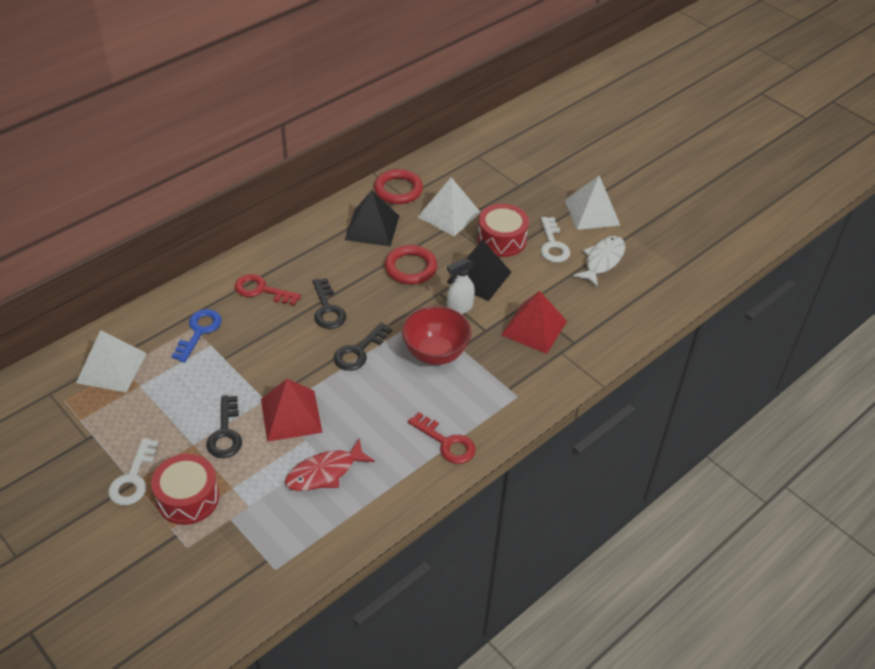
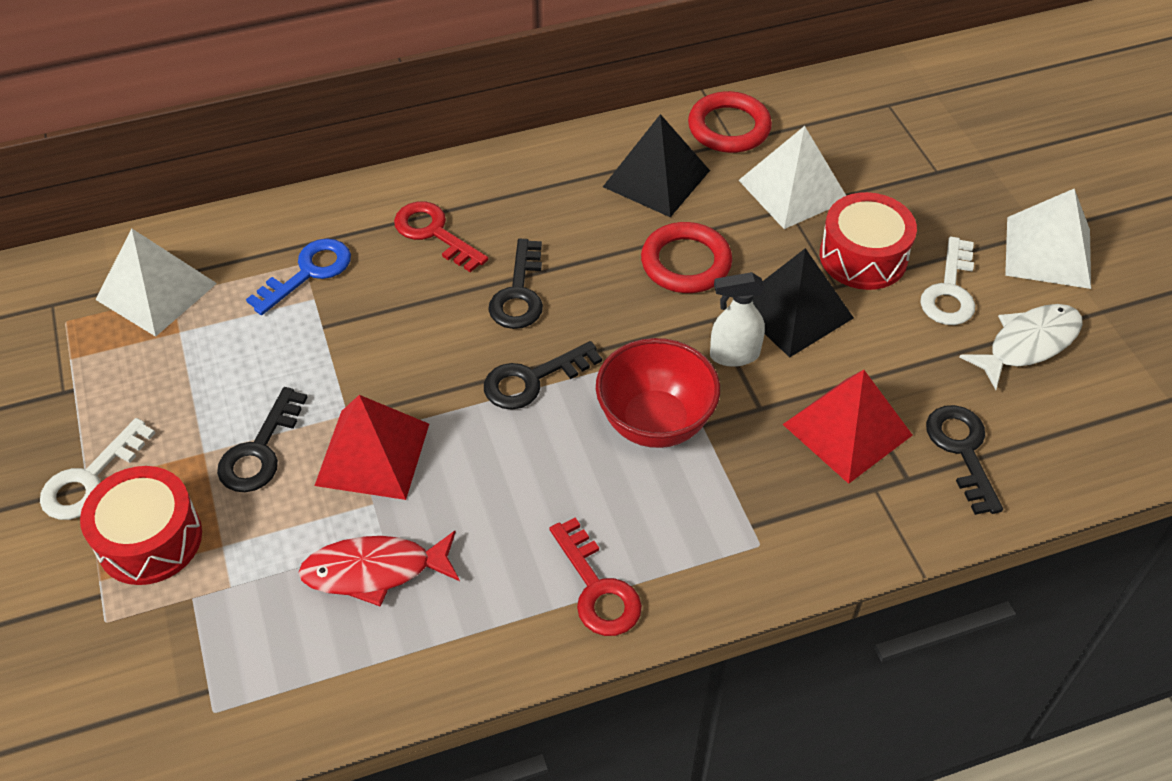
camera: 25 degrees right, 5 degrees up
(594, 321) = (962, 451): none -> black key

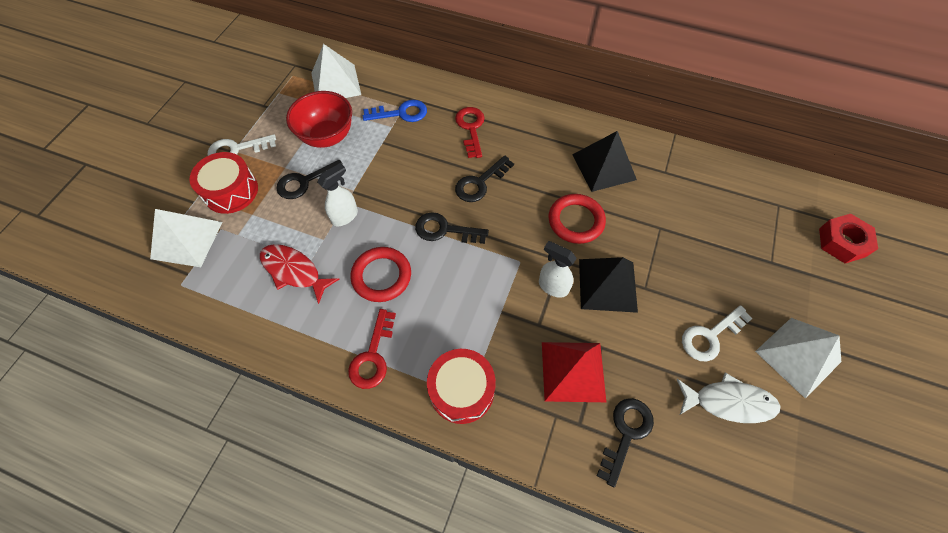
camera: 40 degrees right, 10 degrees up
(373, 454) = (345, 216): red pyramid -> white spray bottle
(655, 422) = (479, 293): red bowl -> red bowl (327, 137)
(729, 127) = (670, 163): red ring -> red ring (381, 276)
(793, 190) = (672, 219): white pyramid -> white pyramid (187, 240)
(863, 257) = (677, 282): red drum -> red drum (461, 390)
(984, 106) = (842, 242): none -> red nut

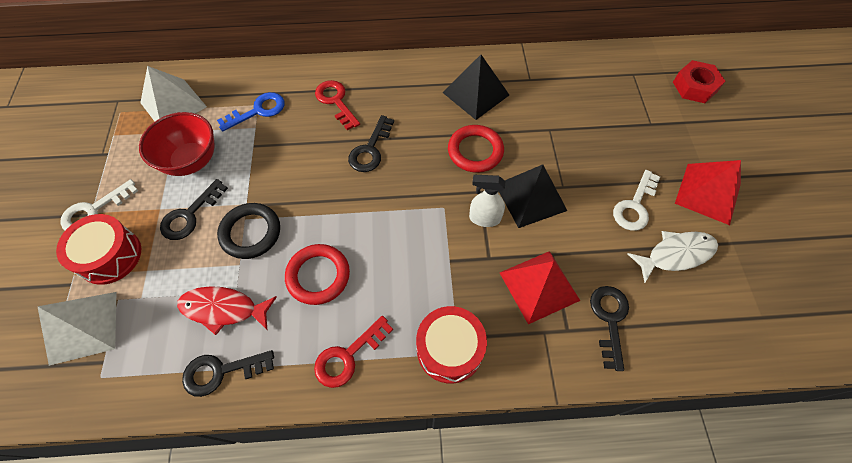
camera: 25 degrees left, 0 degrees up
(345, 216) = (251, 233): white spray bottle -> black ring
(373, 355) = (348, 356): red key -> red key turned 60 degrees clockwise
(445, 230) = (358, 206): black key -> black key (221, 372)
(798, 356) = (708, 193): white pyramid -> red pyramid

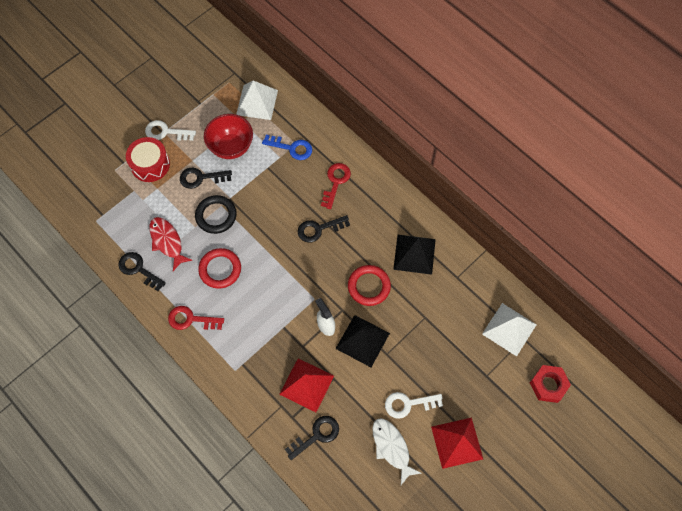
camera: 50 degrees right, 5 degrees up
(83, 327) = (110, 190): white pyramid -> white pyramid (509, 329)
(449, 349) = (233, 365): red drum -> none
(675, 254) = (392, 448): white fish -> white fish turned 150 degrees counterclockwise

